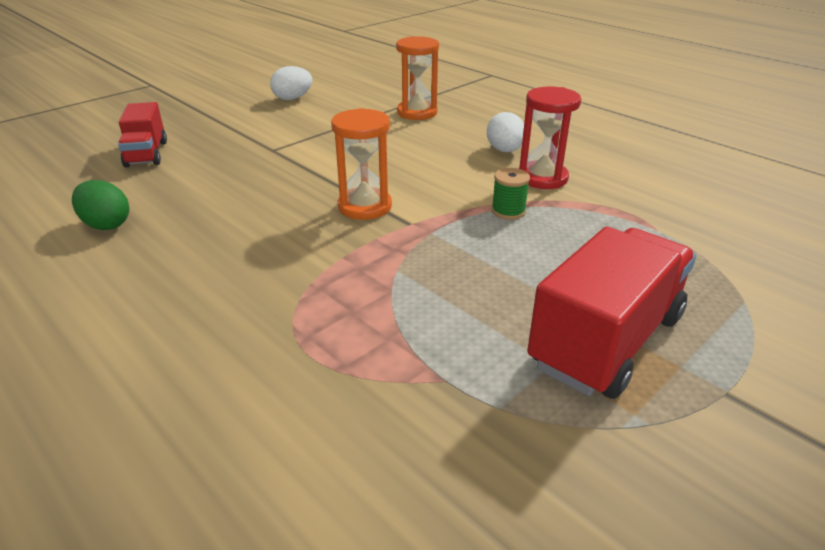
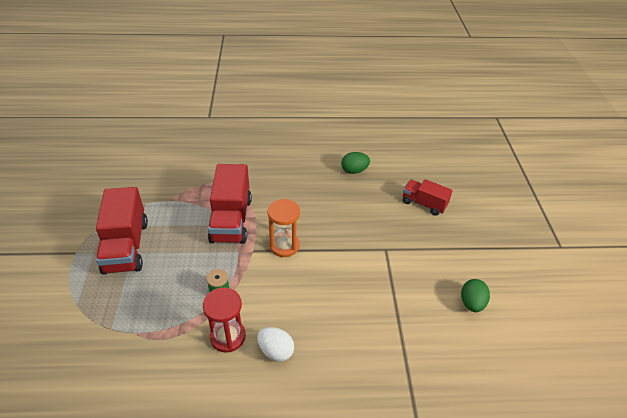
camera: 130 degrees right, 10 degrees up
(292, 98) = (471, 303): white egg -> green egg
(382, 273) = (231, 220): none -> red truck
(417, 112) = (381, 355): orange hourglass -> none

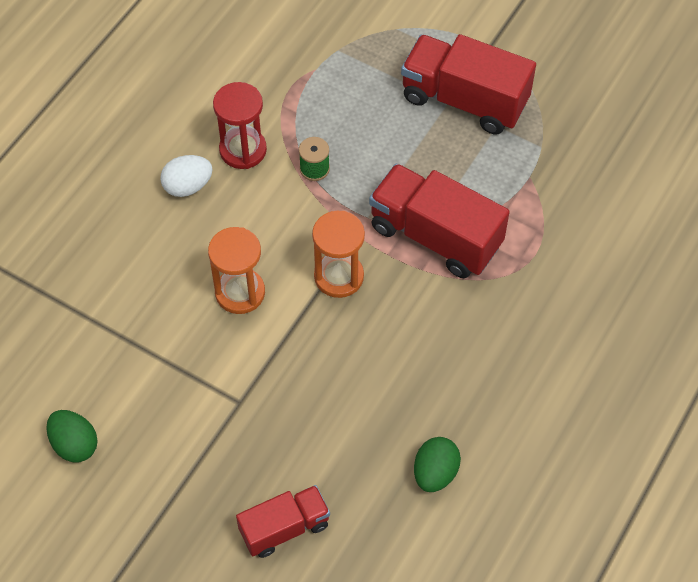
camera: 125 degrees right, 15 degrees up
(327, 282) = (240, 292): none -> orange hourglass

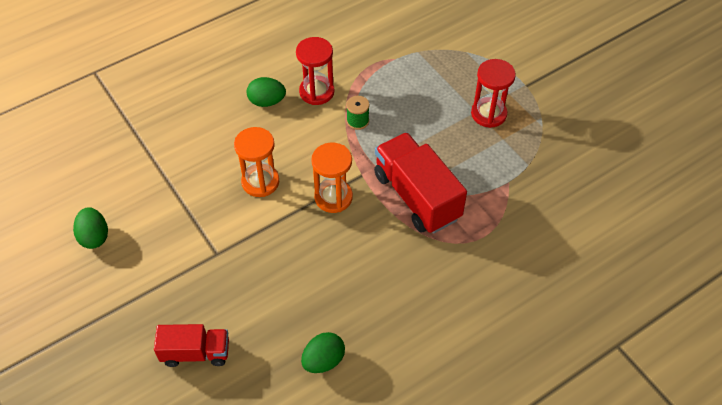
camera: 25 degrees right, 5 degrees down
(188, 186) = (267, 101): white egg -> green egg
(464, 100) = (488, 114): red truck -> red hourglass

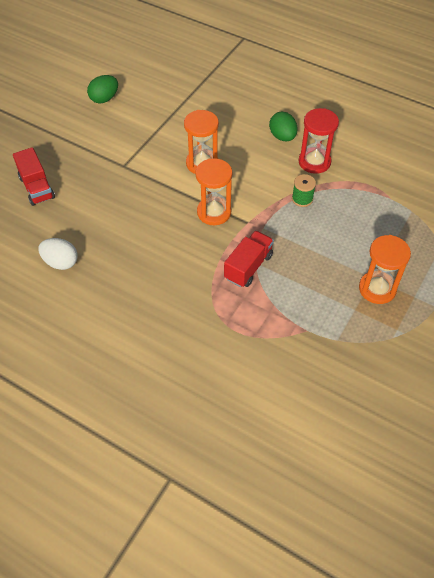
camera: 65 degrees right, 0 degrees up
(323, 360) = (61, 262): green egg -> white egg
(417, 196) = (248, 267): red truck -> red truck, size x0.60
(488, 114) = (377, 289): red hourglass -> orange hourglass

